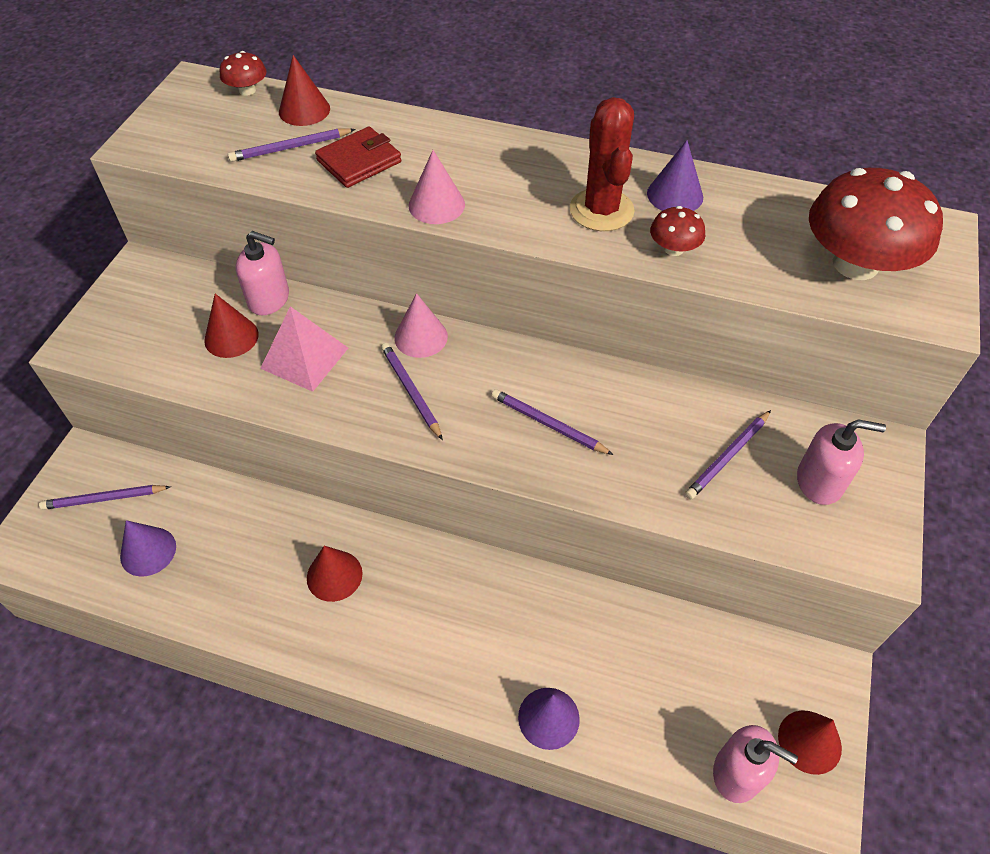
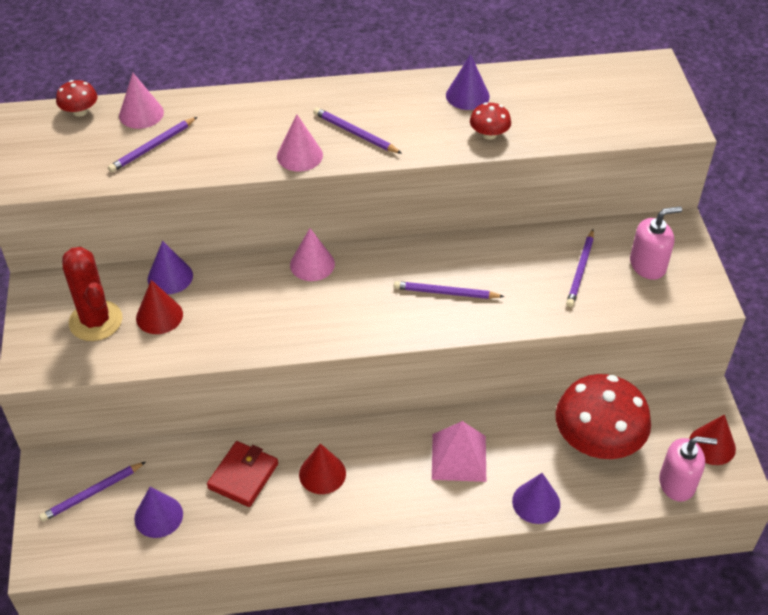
camera: 25 degrees left, 5 degrees down
(269, 299) = (170, 277): pink soap dispenser -> purple cone
(304, 110) = (141, 114): red cone -> pink cone
(304, 358) = (231, 311): pink pyramid -> pink pyramid (459, 457)
(359, 161) = (216, 141): red wallet -> red wallet (243, 476)
(411, 391) = (330, 305): purple pencil -> purple pencil (355, 133)
(601, 210) = (423, 122): red cactus -> red cactus (96, 321)
(855, 264) = (613, 107): red mushroom -> red mushroom (597, 440)

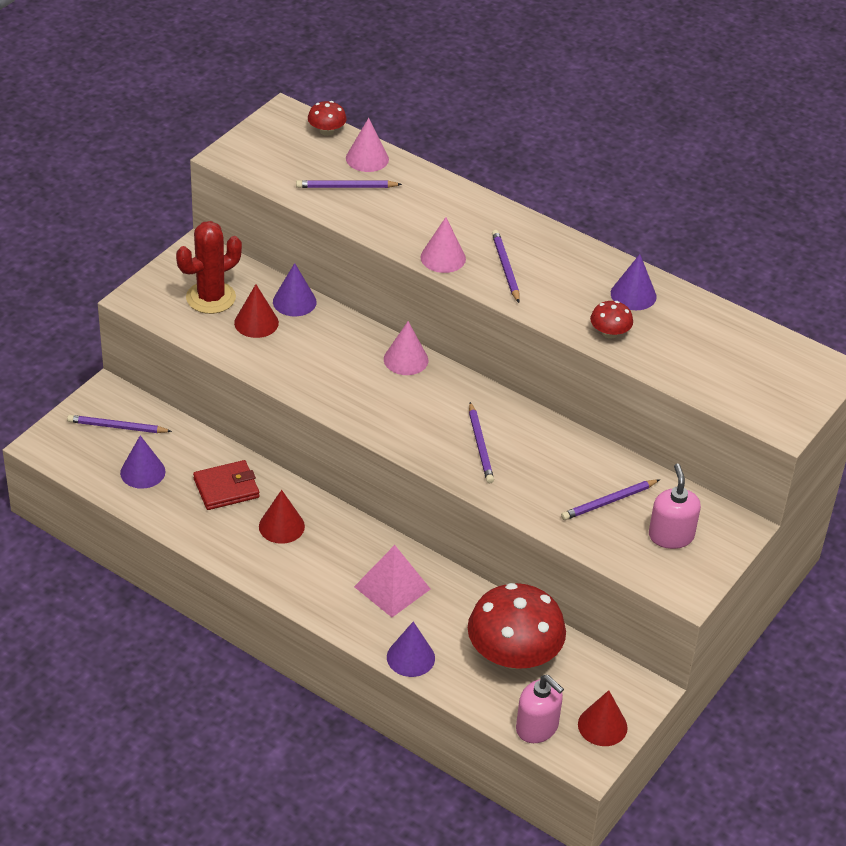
camera: 40 degrees right, 5 degrees down
(96, 321) = (211, 298): red cactus -> red cactus turned 45 degrees clockwise
(446, 293) = (480, 445): purple pencil -> purple pencil turned 150 degrees counterclockwise
(648, 265) = (671, 536): pink soap dispenser -> pink soap dispenser turned 120 degrees counterclockwise

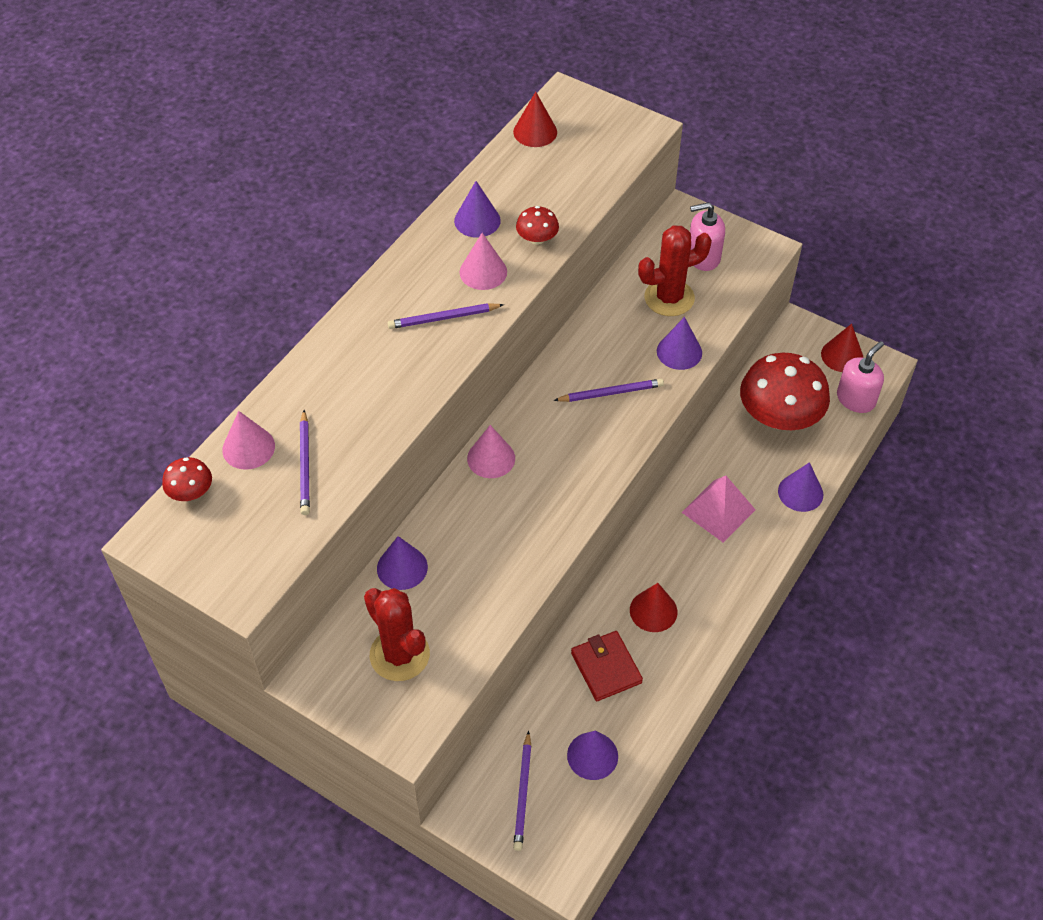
camera: 90 degrees left, 10 degrees up
(256, 322) = (441, 603): red cone -> red cone (535, 132)
(443, 258) = (430, 371): pink cone -> pink cone (483, 272)
(533, 501) = (679, 352): none -> purple cone
(609, 501) = (669, 298): purple pencil -> red cactus

